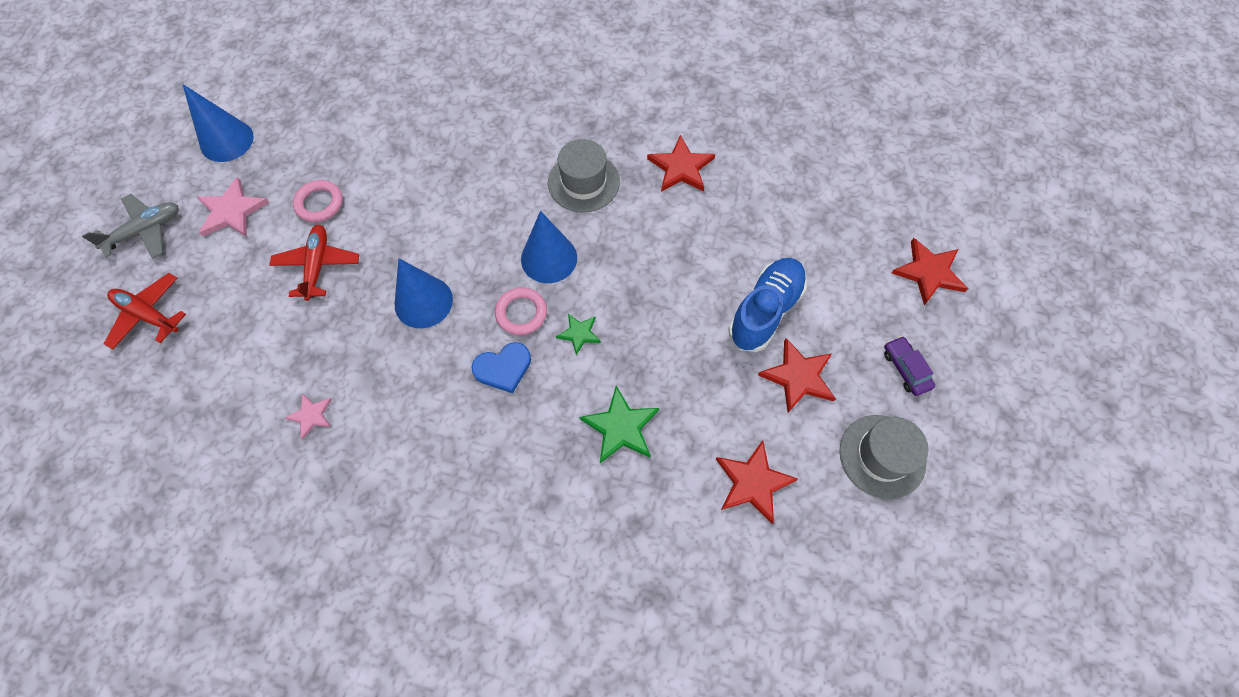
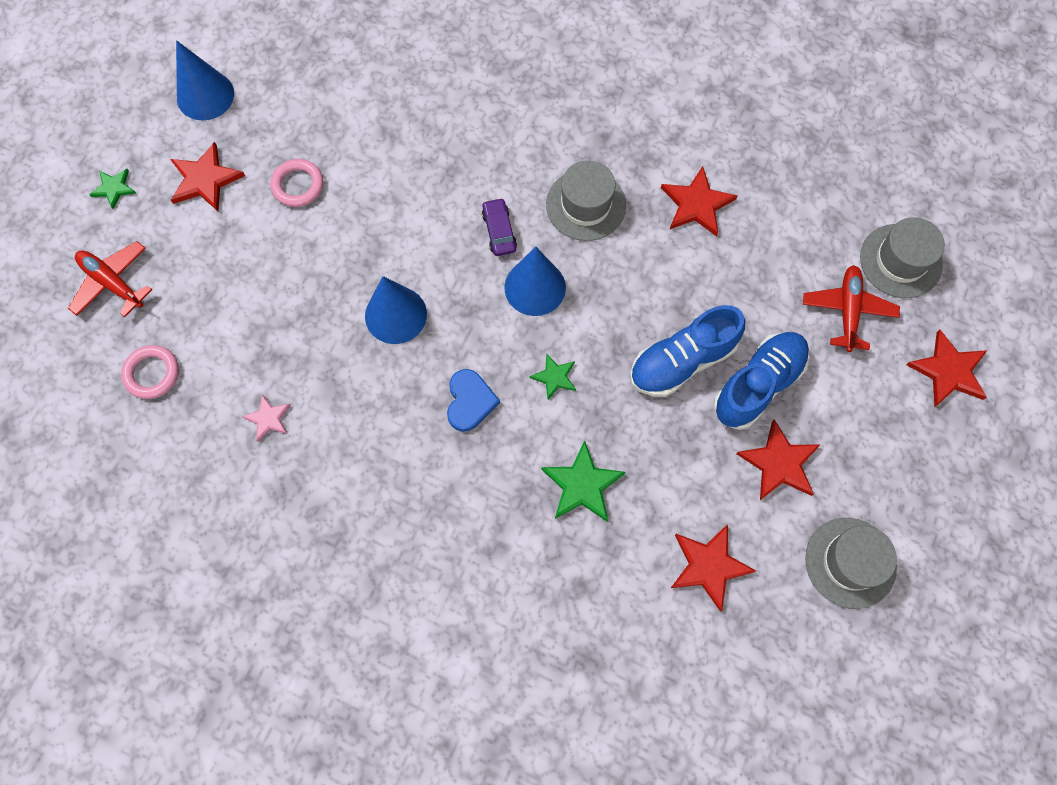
camera: 10 degrees right, 5 degrees up
(145, 231) = (114, 188): grey plane -> green star
(232, 211) = (205, 179): pink star -> red star
(318, 265) = (290, 256): red plane -> red plane (848, 311)
(503, 368) = (470, 401): blue heart -> blue heart turned 75 degrees counterclockwise
(521, 313) = (497, 344): pink ring -> pink ring (152, 373)
(693, 301) = (682, 361): none -> blue shoe
(866, 188) = (900, 261): none -> grey hat
(905, 369) = (897, 474): purple car -> purple car (499, 231)

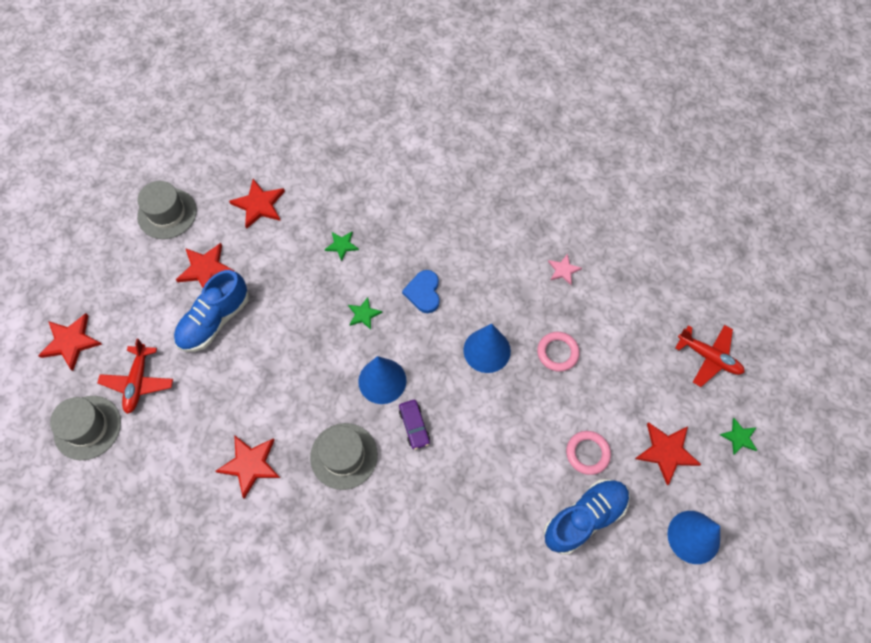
camera: 175 degrees right, 5 degrees down
(152, 373) = (654, 293): pink ring -> pink ring (557, 352)
(582, 484) = (342, 245): green star -> green star, size x0.59
(682, 361) = (269, 333): blue shoe -> blue shoe (584, 518)

